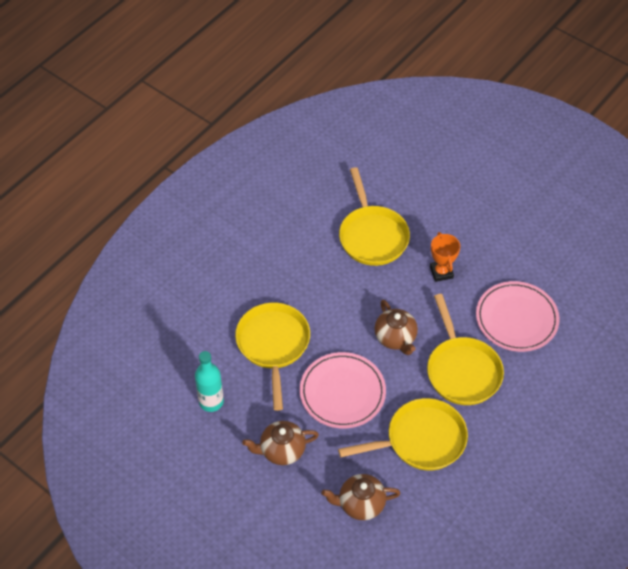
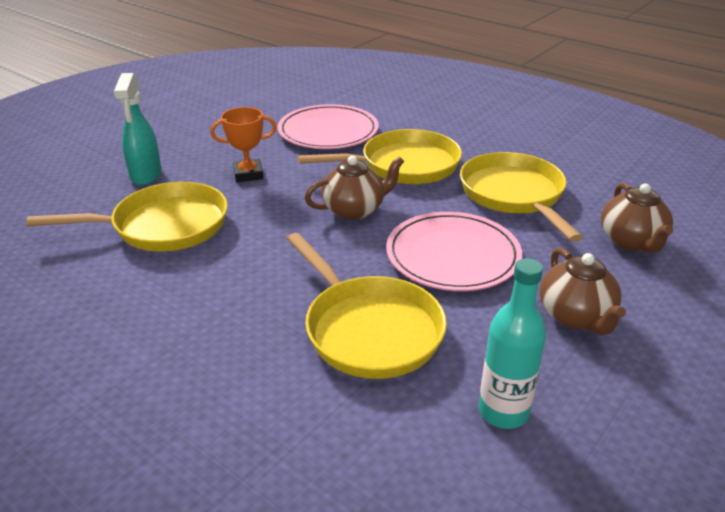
camera: 90 degrees left, 20 degrees down
(273, 345) = (368, 329): yellow pan -> yellow pan turned 120 degrees counterclockwise
(435, 214) = (146, 175): none -> turquoise spray bottle

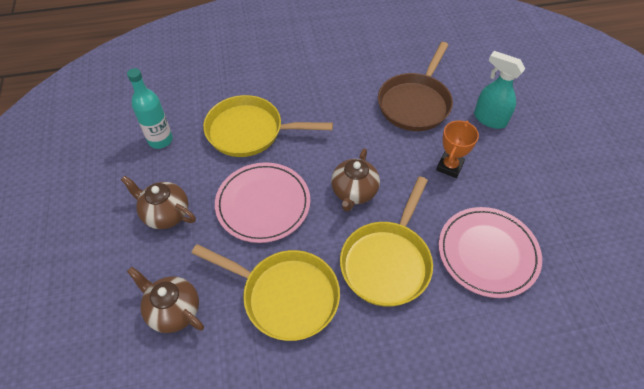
camera: 130 degrees right, 20 degrees up
(163, 226) = (415, 103): yellow pan -> brown pan

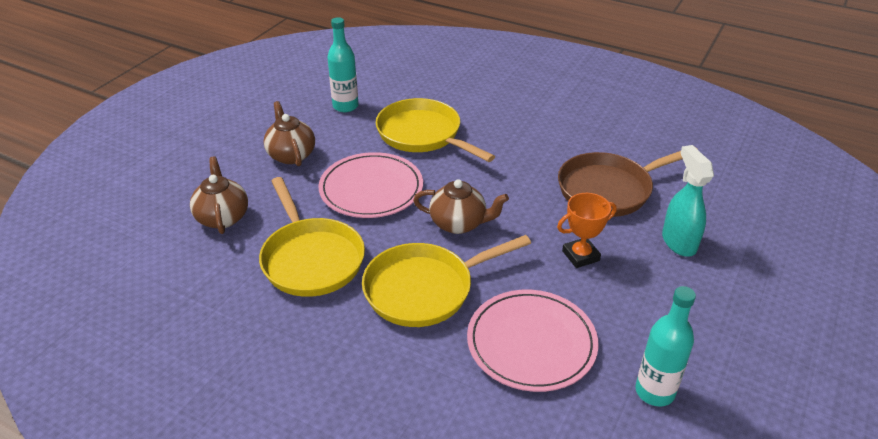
camera: 40 degrees right, 15 degrees down
(354, 192) = (459, 223): brown teapot -> brown teapot turned 135 degrees counterclockwise
(577, 235) = (654, 392): none -> turquoise bottle

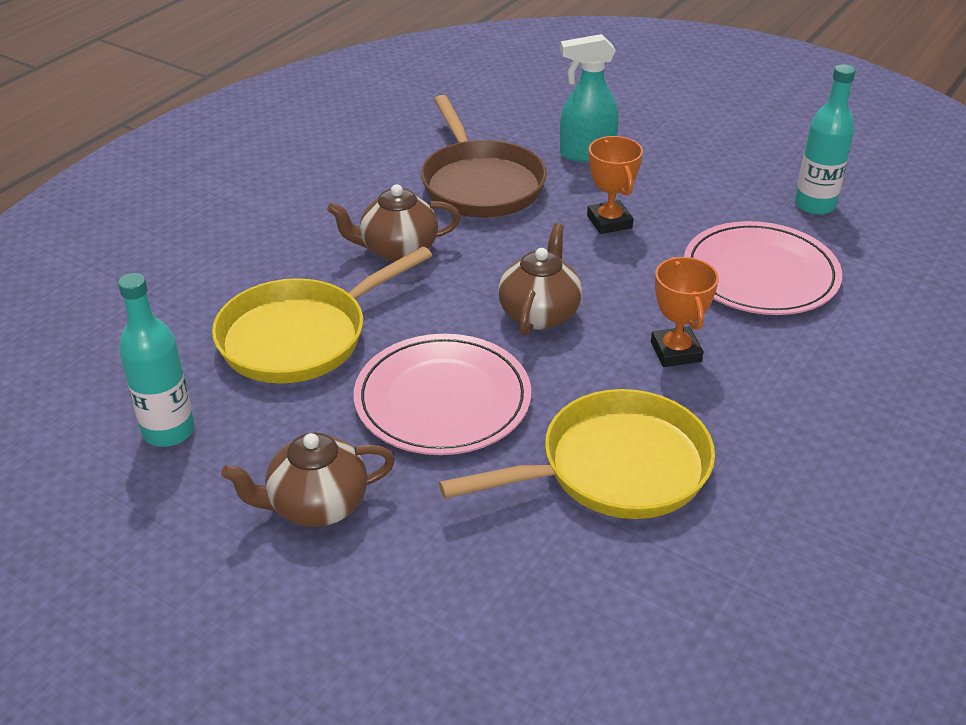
camera: 85 degrees left, 0 degrees up
(222, 217) = (497, 595): brown teapot -> brown teapot (397, 250)
(425, 289) = (675, 352): yellow pan -> orange trophy

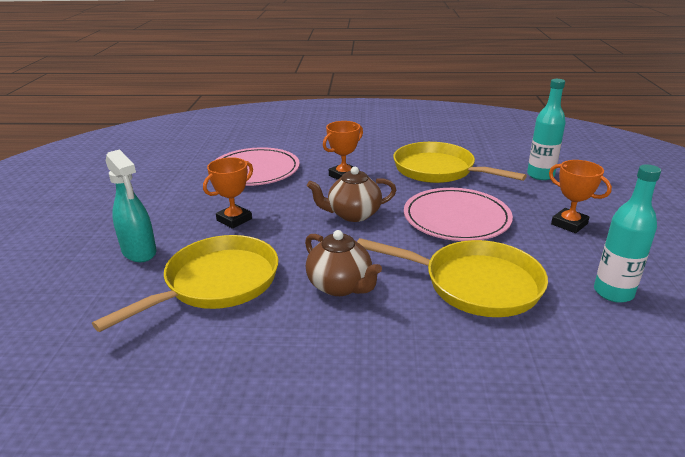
camera: 120 degrees left, 10 degrees down
(316, 505) = (569, 224): brown teapot -> orange trophy
(480, 183) = (216, 283): brown pan -> yellow pan
(814, 205) = (170, 170): turquoise bottle -> turquoise bottle (540, 175)

